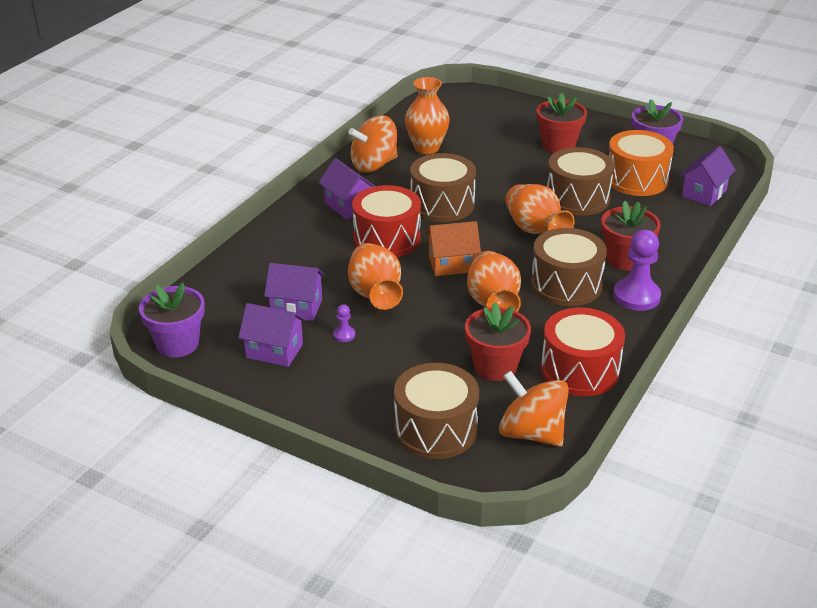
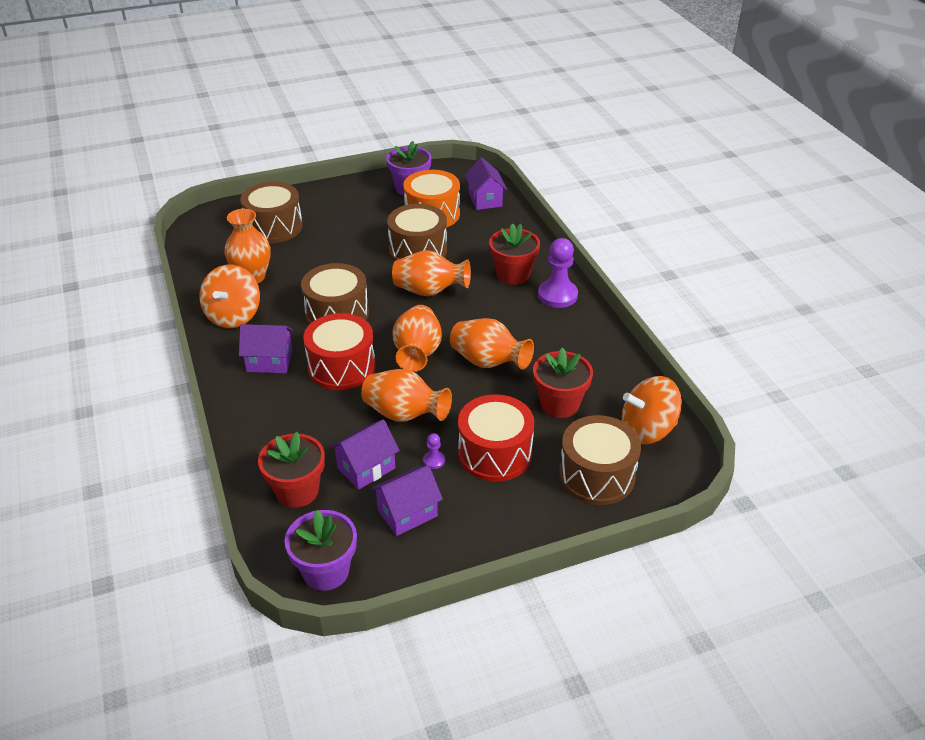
camera: 50 degrees left, 5 degrees up
(452, 264) = (417, 353): orange house -> orange vase
(558, 145) = (344, 219): red flower pot -> red flower pot (297, 491)
(566, 284) = (508, 316): brown drum -> brown drum (274, 227)
(580, 370) = (605, 367): red drum -> red drum (495, 453)

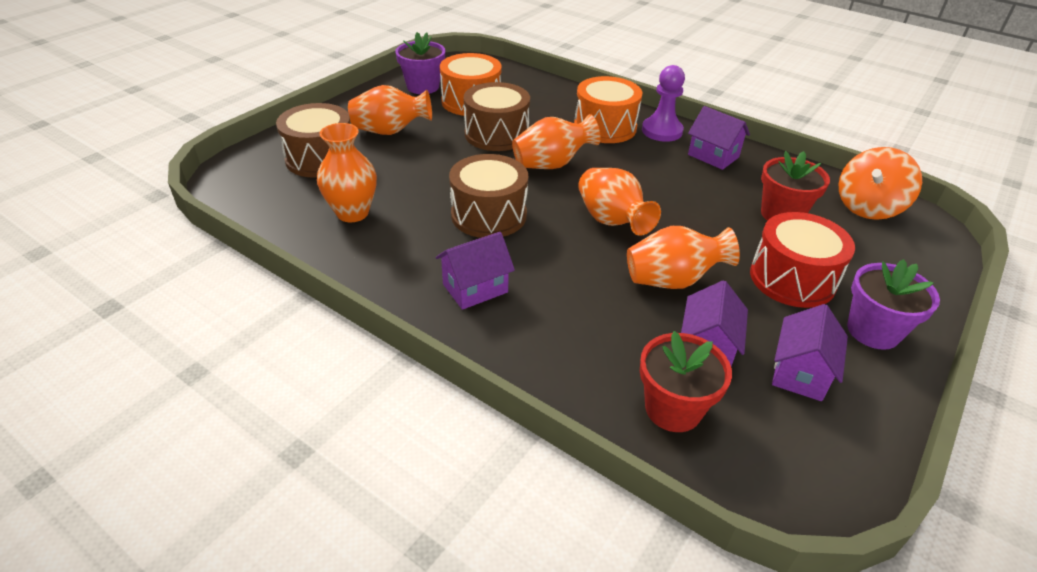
camera: 35 degrees left, 0 degrees up
(233, 316) = (377, 258): orange spinning top -> none
(326, 571) = (812, 480): purple flower pot -> purple flower pot (873, 331)
(341, 367) = (557, 262): red drum -> none
(434, 460) = (754, 310): purple pawn -> none
(485, 200) = (504, 78): purple house -> purple house (713, 156)
(488, 362) = (681, 204): orange vase -> orange vase (390, 131)
(513, 274) = (605, 127): red flower pot -> orange drum
(597, 475) = (888, 259): brown drum -> none

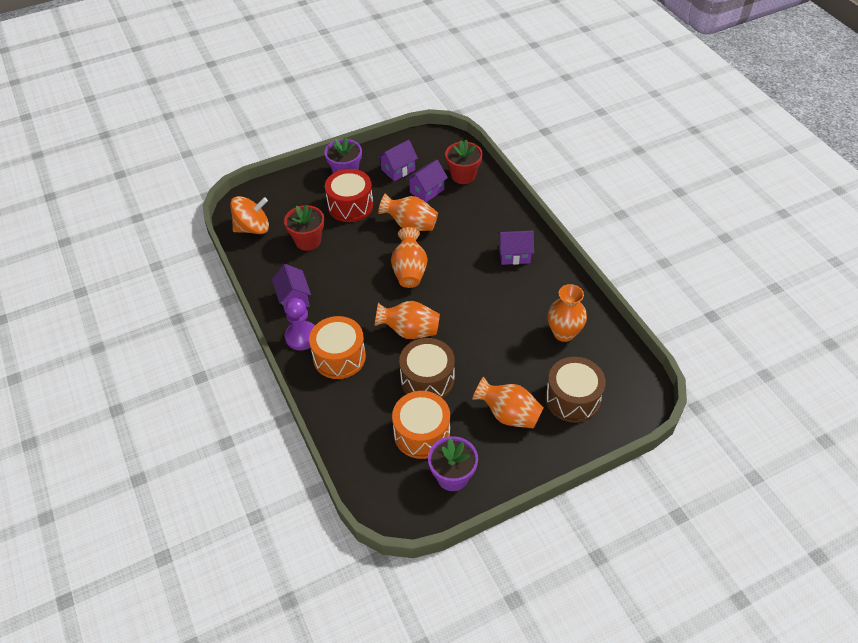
camera: 150 degrees left, 10 degrees up
(489, 215) = (479, 301): brown drum -> none

